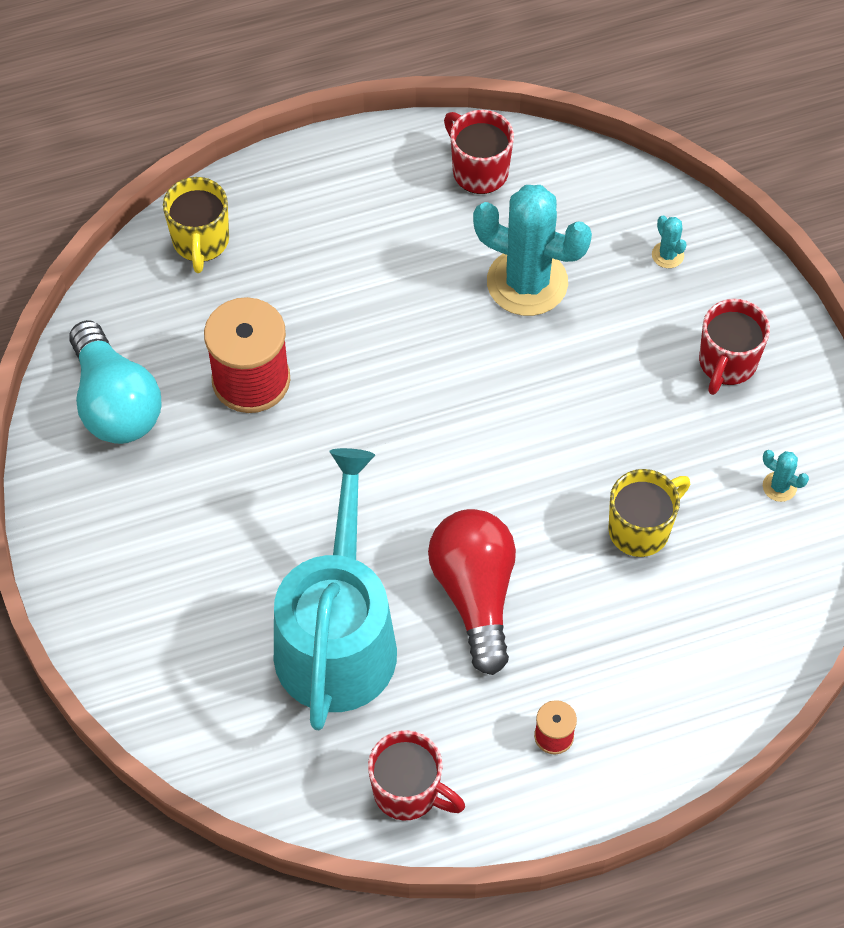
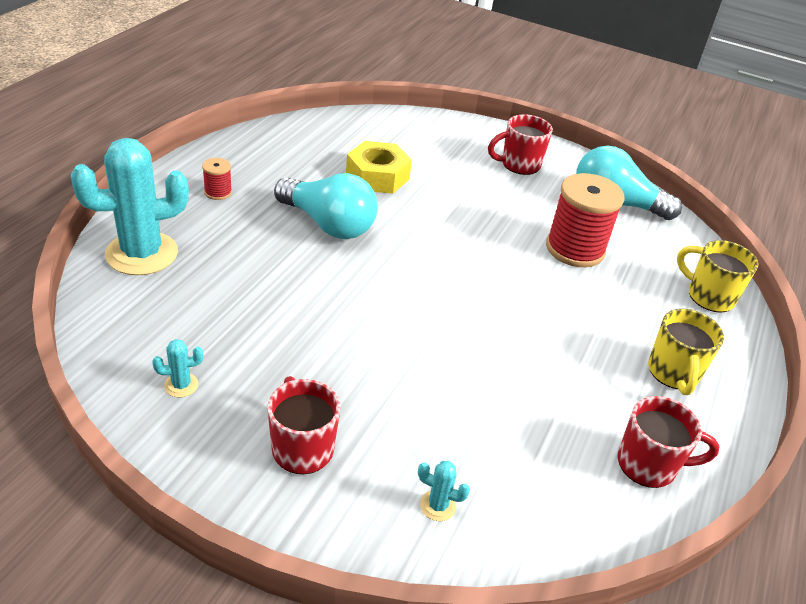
camera: 130 degrees right, 20 degrees down
(337, 637) = (377, 176): turquoise watering can -> yellow nut
(408, 792) = (272, 144): red mug -> red mug (519, 165)
(475, 594) = (328, 224): red light bulb -> turquoise light bulb
(527, 282) = (509, 405): turquoise cactus -> turquoise cactus (142, 253)
(641, 529) = (262, 304): yellow mug -> yellow mug (673, 373)

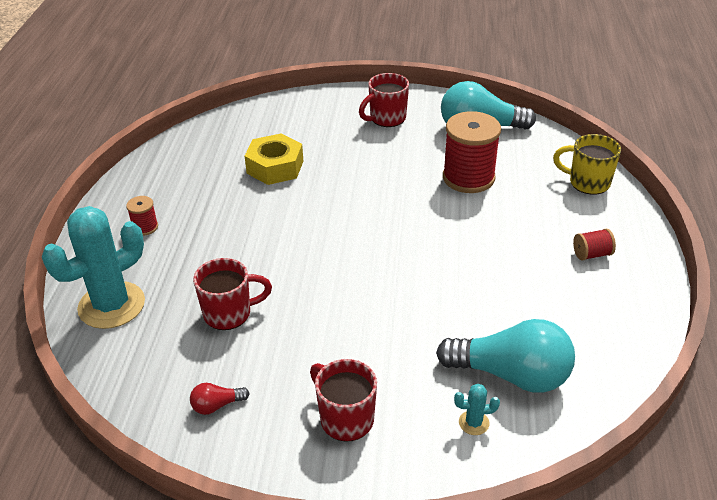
camera: 15 degrees left, 0 degrees up
(181, 385) = (217, 405): turquoise cactus -> red light bulb
(328, 224) = (258, 224): turquoise light bulb -> turquoise light bulb (511, 375)
(649, 465) = (609, 332): red mug -> red mug (229, 313)
(673, 373) = (591, 254): yellow mug -> red spool

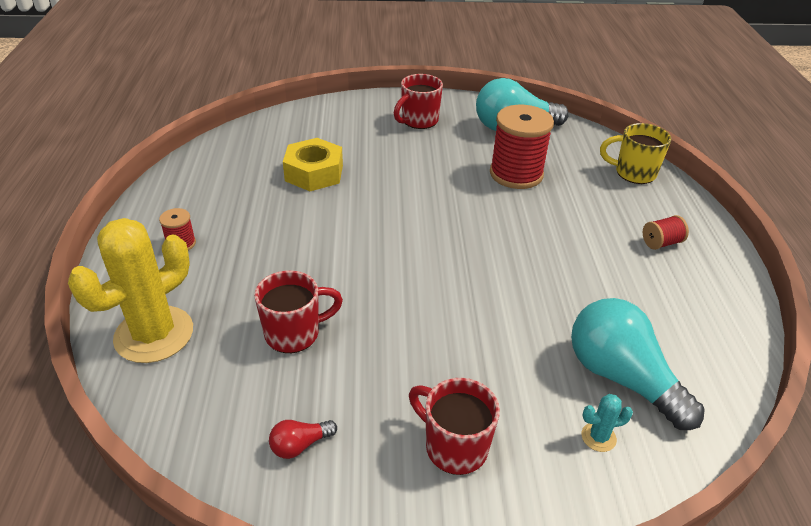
camera: 10 degrees left, 0 degrees up
(111, 305) = (154, 334): turquoise cactus -> yellow cactus
(511, 375) = (621, 377): turquoise light bulb -> turquoise light bulb turned 135 degrees counterclockwise

